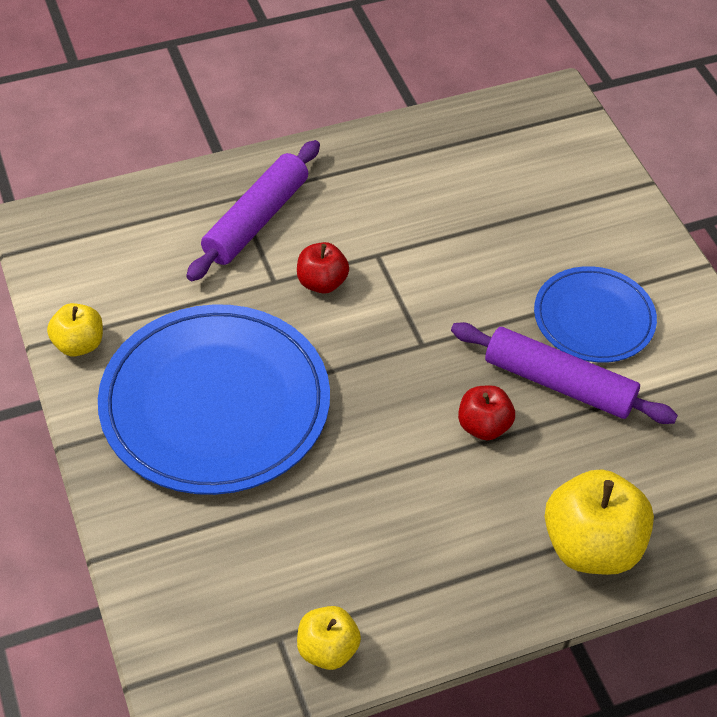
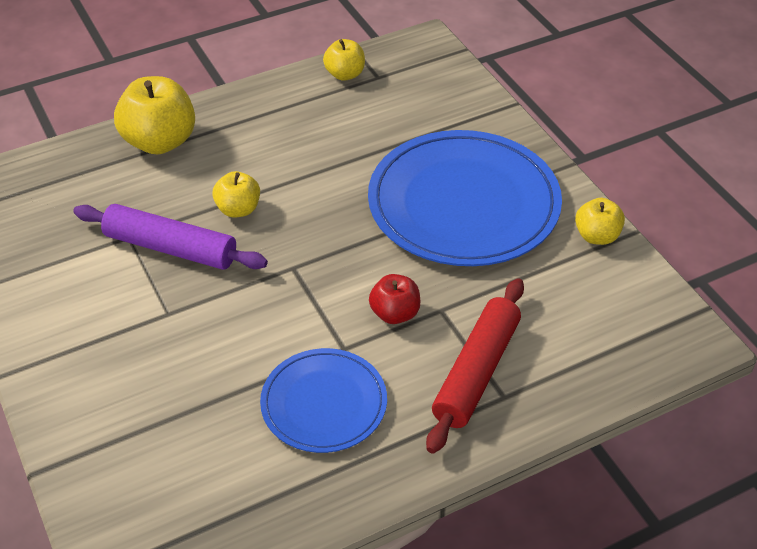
camera: 175 degrees right, 5 degrees down
(256, 220) = (476, 371): purple rolling pin -> red rolling pin
(483, 426) = (238, 209): red apple -> yellow apple
(594, 318) = (129, 308): blue plate -> blue plate (324, 403)

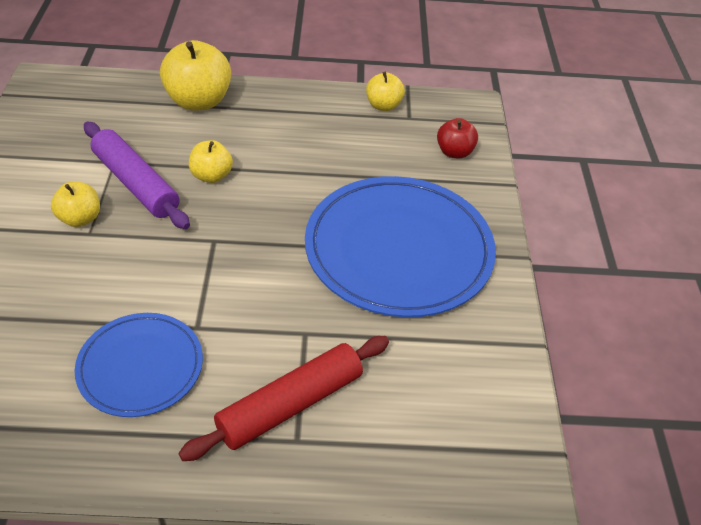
camera: 25 degrees right, 0 degrees up
(395, 313) = (263, 317): red apple -> red apple (454, 152)
(597, 236) = (499, 332): yellow apple -> yellow apple (80, 218)

